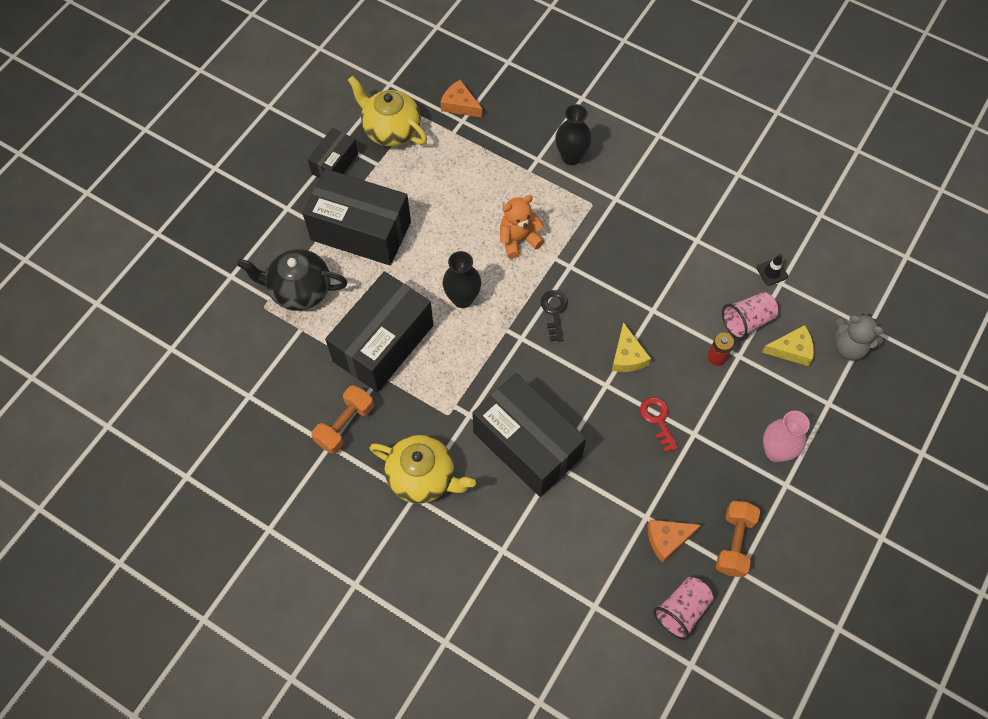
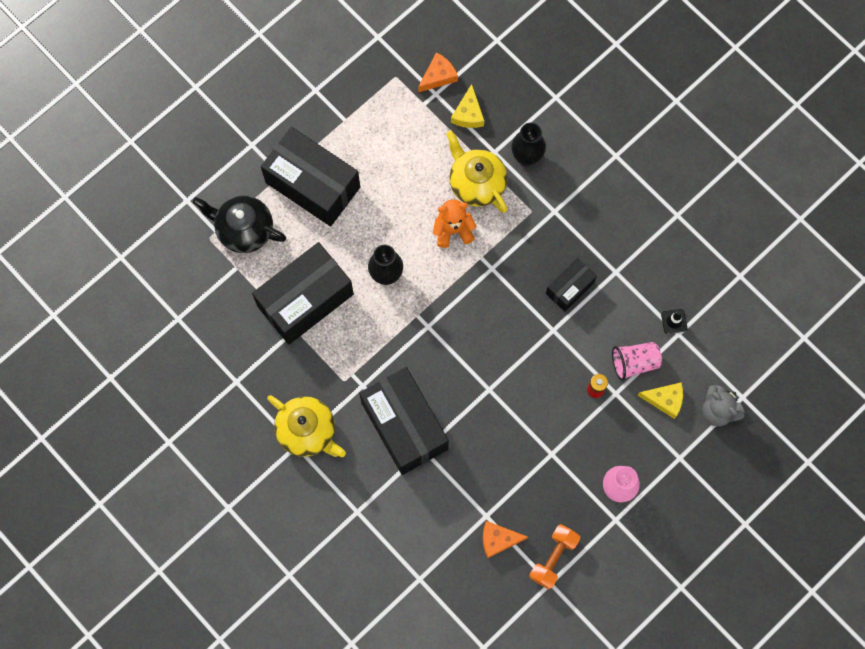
camera: 15 degrees right, 10 degrees up
(334, 164) = (306, 110): black box -> black box (569, 288)
(345, 425) = (253, 367): orange dumbbell -> none
(391, 130) = (366, 87): yellow teapot -> yellow teapot (476, 183)
(460, 105) = (438, 76): orange cheese -> orange cheese turned 90 degrees clockwise
(554, 312) = (464, 309): black key -> none
(627, 356) = (516, 367): yellow cheese -> yellow cheese (468, 113)
(657, 420) = (524, 433): red key -> none
(682, 610) = (490, 602): pink cup -> none

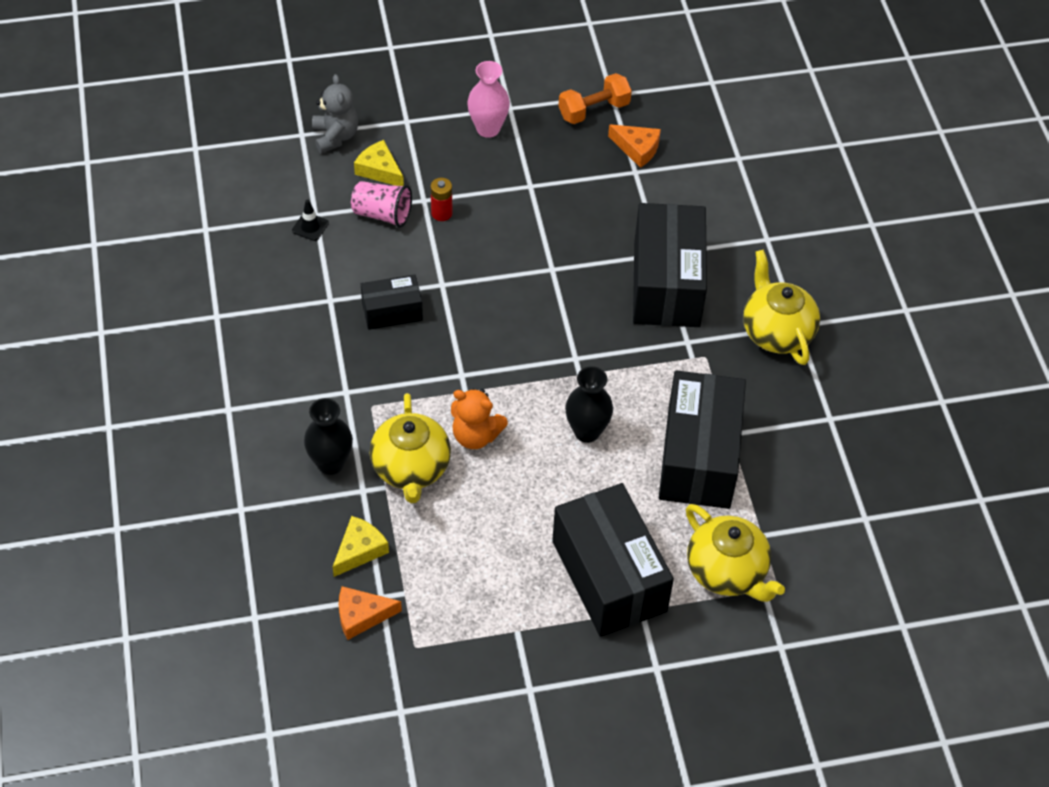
camera: 150 degrees left, 20 degrees down
(244, 230) = (727, 572): black teapot -> yellow teapot
(305, 300) = (699, 457): black box -> black box turned 75 degrees counterclockwise

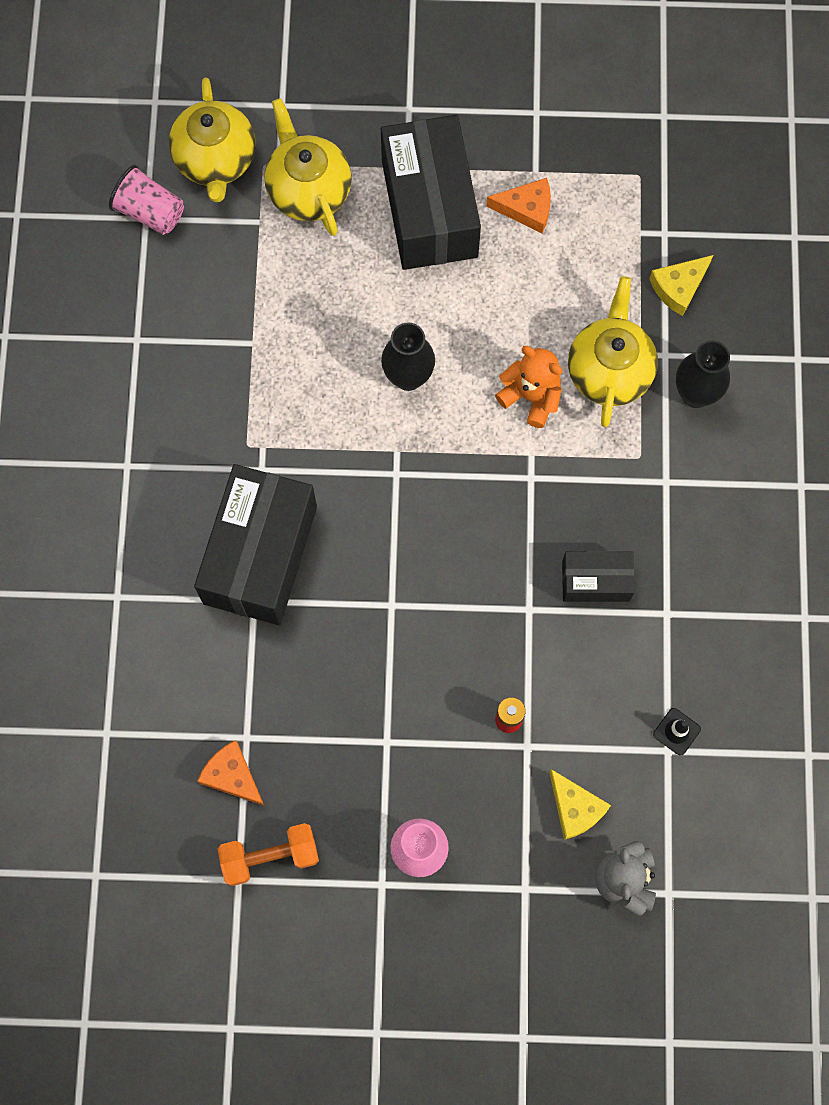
camera: 165 degrees left, 20 degrees up
(362, 615) = (687, 217): orange cheese -> orange cheese (526, 209)
(382, 214) = (583, 733): pink cup -> pink cup (150, 212)
(699, 457) = (295, 322): black box -> none
(776, 332) = (154, 462): yellow teapot -> yellow teapot (215, 160)

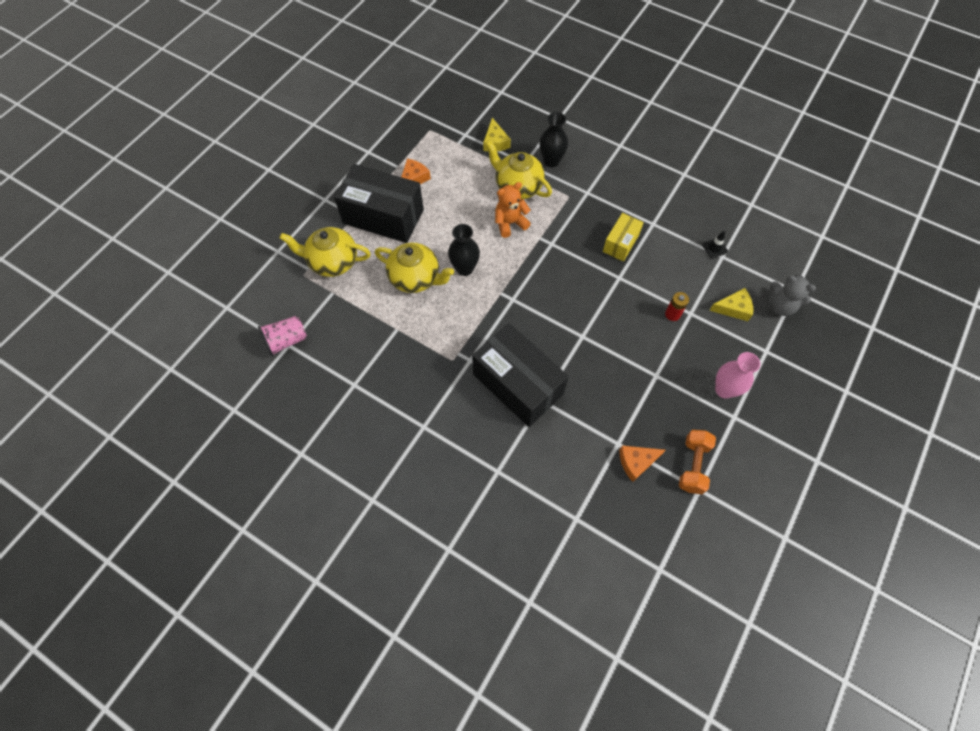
camera: 60 degrees left, 10 degrees down
(215, 160) = (283, 295): yellow teapot -> yellow teapot (415, 278)
(595, 581) = (620, 243): black box -> yellow box

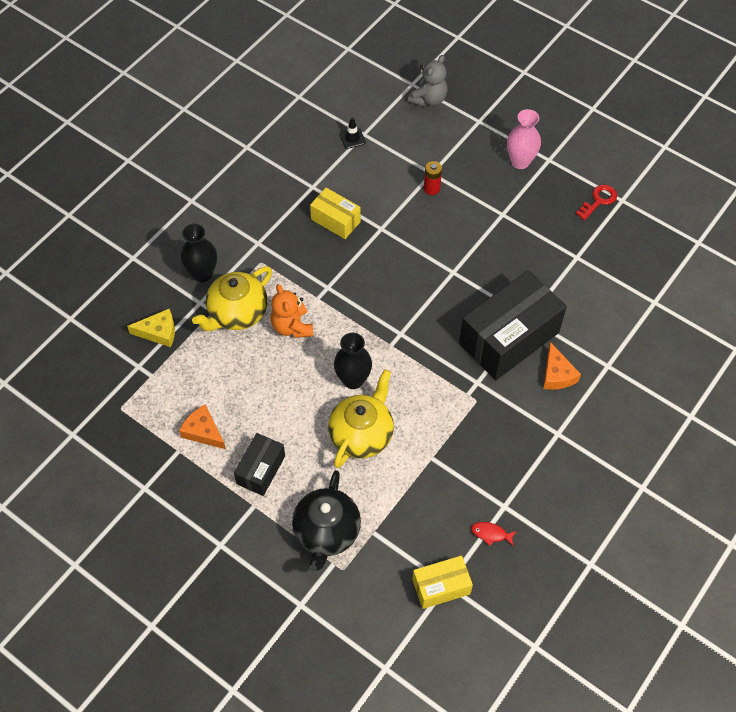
camera: 85 degrees left, 5 degrees down
(286, 341) = (441, 586): pink cup -> yellow box
(329, 375) = (491, 534): none -> red fish
(332, 262) = (326, 532): yellow teapot -> black teapot
(383, 216) = (261, 470): black box -> black box, size x0.52
(636, 462) = (596, 244): orange cheese -> orange cheese (556, 374)
(693, 465) = (598, 200): orange dumbbell -> red key
(733, 308) = (428, 137): yellow cheese -> none

